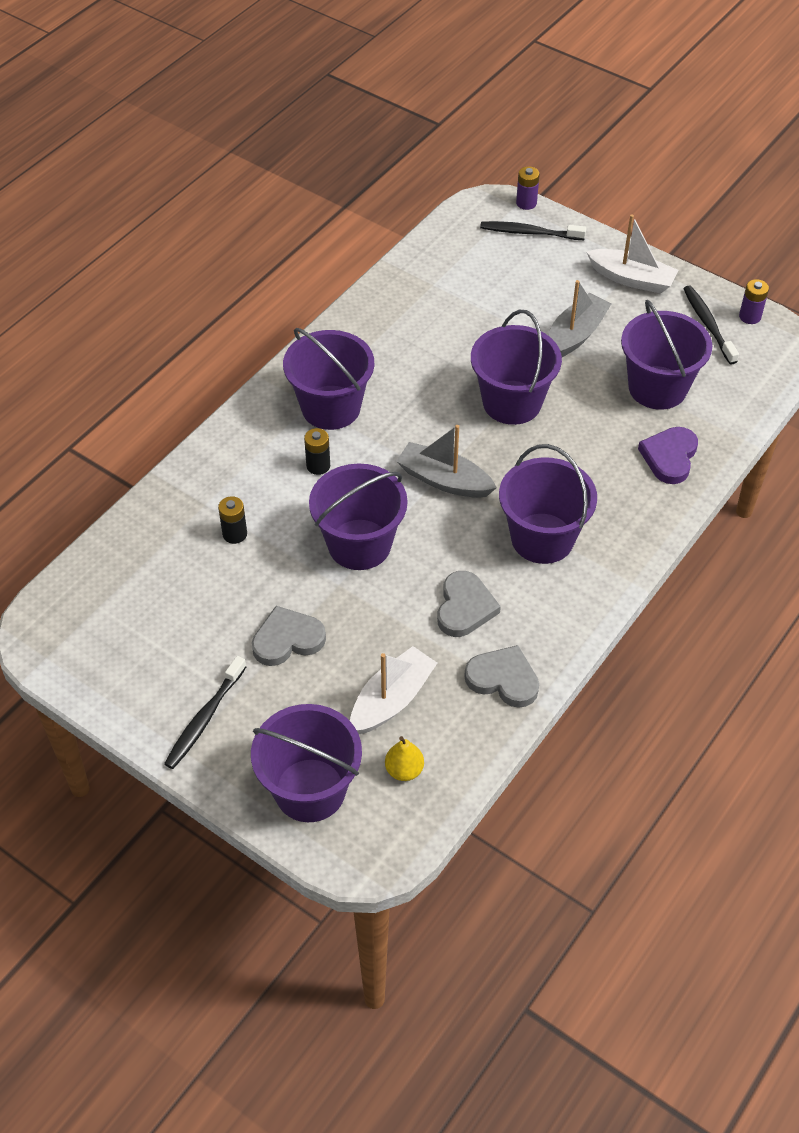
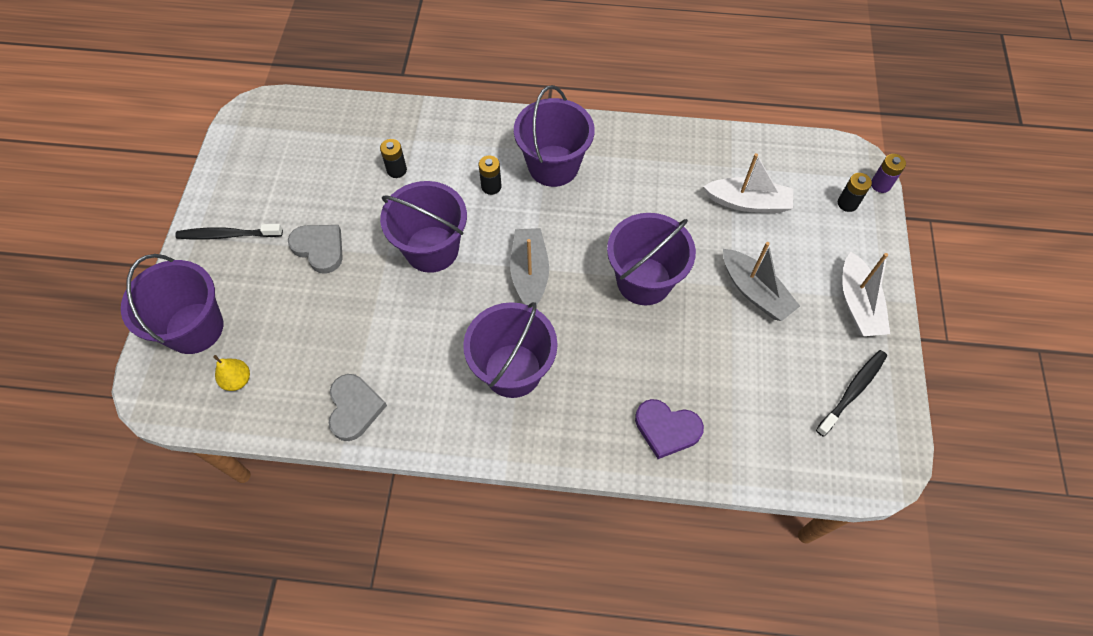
camera: 60 degrees right, 10 degrees up
(392, 700) = (297, 341): white boat -> white boat (748, 202)
(465, 607) = (410, 348): grey heart -> none
(529, 233) = (847, 203): black toothbrush -> black battery
(575, 335) = (755, 292): grey boat -> grey boat turned 45 degrees clockwise
(657, 388) = (741, 383): purple bucket -> none
(669, 457) = (666, 429): purple heart -> purple heart turned 150 degrees counterclockwise
(750, 316) = (892, 423): purple battery -> none

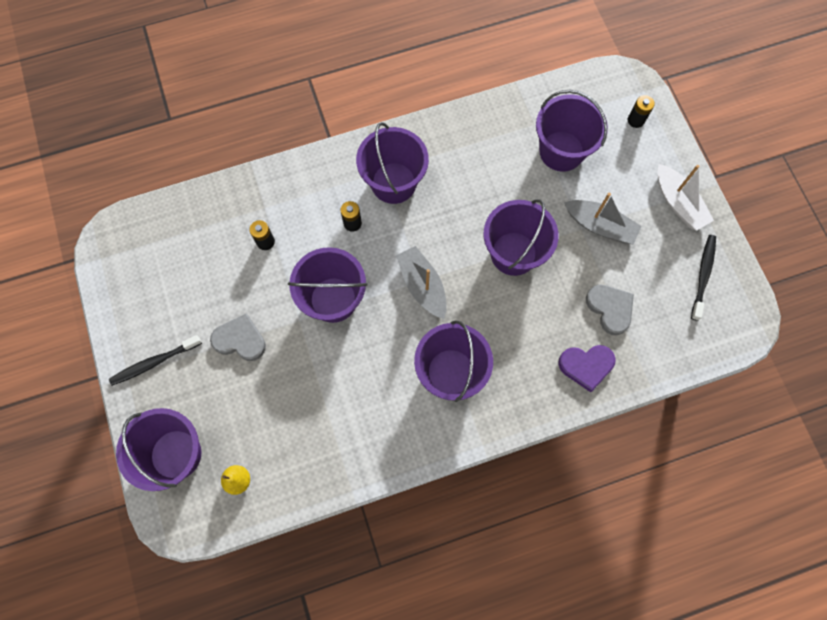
camera: 25 degrees left, 10 degrees up
(354, 408) = (345, 459): grey heart -> grey heart (610, 309)
(748, 202) = (561, 151): white boat -> purple bucket
(880, 185) = (653, 93): purple battery -> none

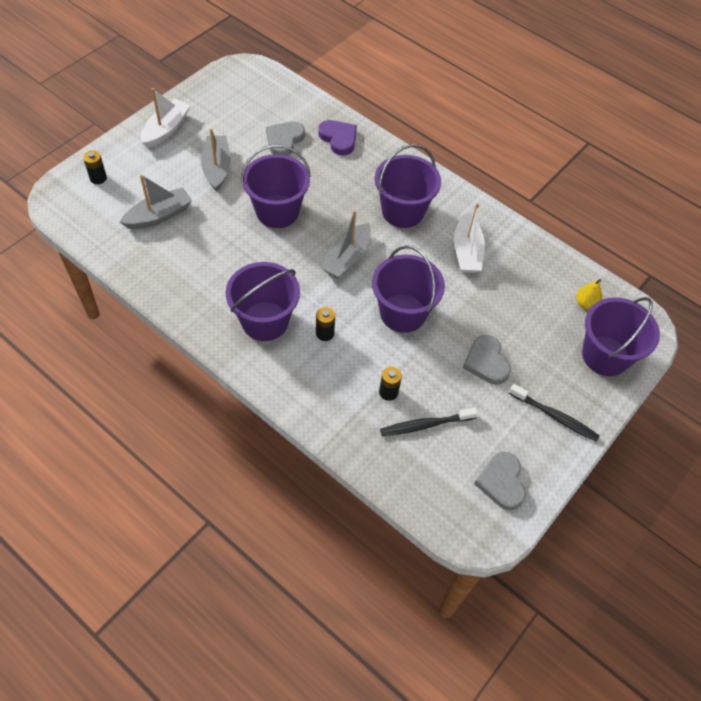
camera: 125 degrees left, 15 degrees down
(134, 279) = (501, 482): none -> grey heart
(366, 404) = (467, 251): none -> white boat
(561, 151) = (159, 215): purple bucket -> grey boat
(703, 275) = (221, 99): black toothbrush -> black toothbrush (425, 425)

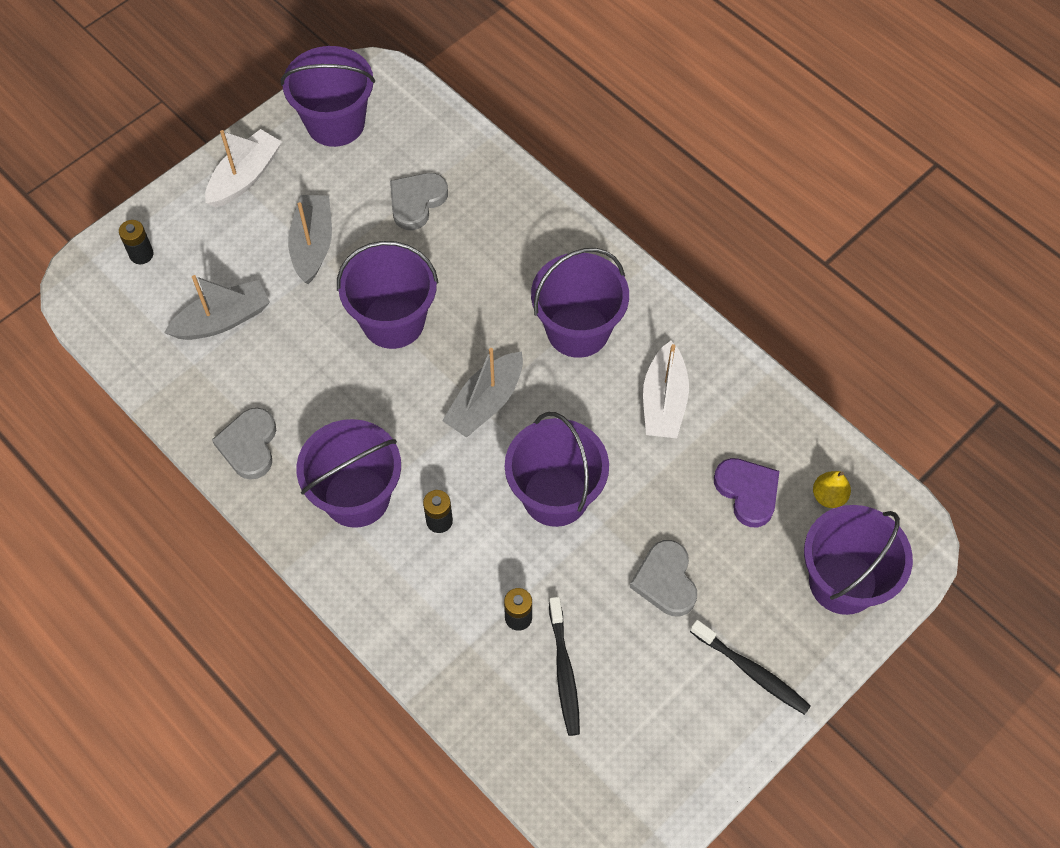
camera: 10 degrees right, 5 degrees up
(224, 96) = (335, 123): none -> purple bucket
(338, 138) = (498, 202): purple heart -> purple heart (747, 492)
(425, 425) = (564, 671): black toothbrush -> black toothbrush turned 90 degrees counterclockwise
(501, 482) = (659, 765): grey heart -> grey heart (249, 445)

